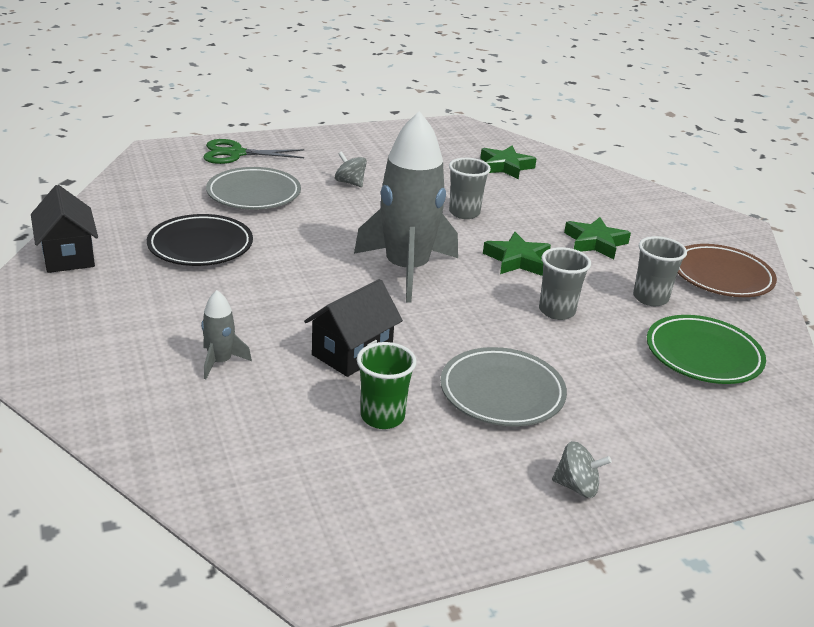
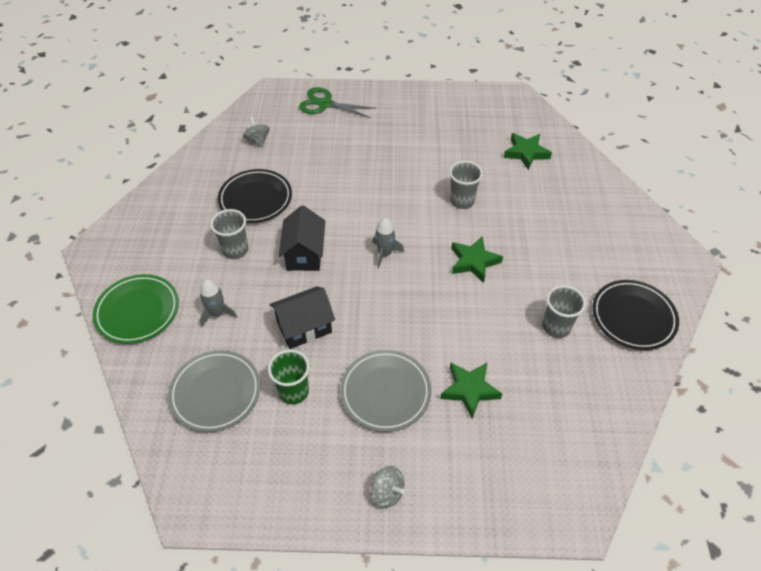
camera: 25 degrees right, 20 degrees up
(68, 256) = (169, 191): black house -> black house (304, 254)
(254, 194) = (316, 151): grey plate -> grey plate (216, 393)
(350, 183) = (392, 151): grey spinning top -> grey spinning top (258, 140)
(406, 269) = (385, 254): grey rocket -> grey rocket, size x0.43
(557, 311) = (472, 323): grey cup -> grey cup (235, 250)
(595, 243) = (548, 256): green star -> green star (469, 390)
(703, 355) = (560, 397): green plate -> green plate (138, 311)
(721, 276) = (633, 317): brown plate -> black plate

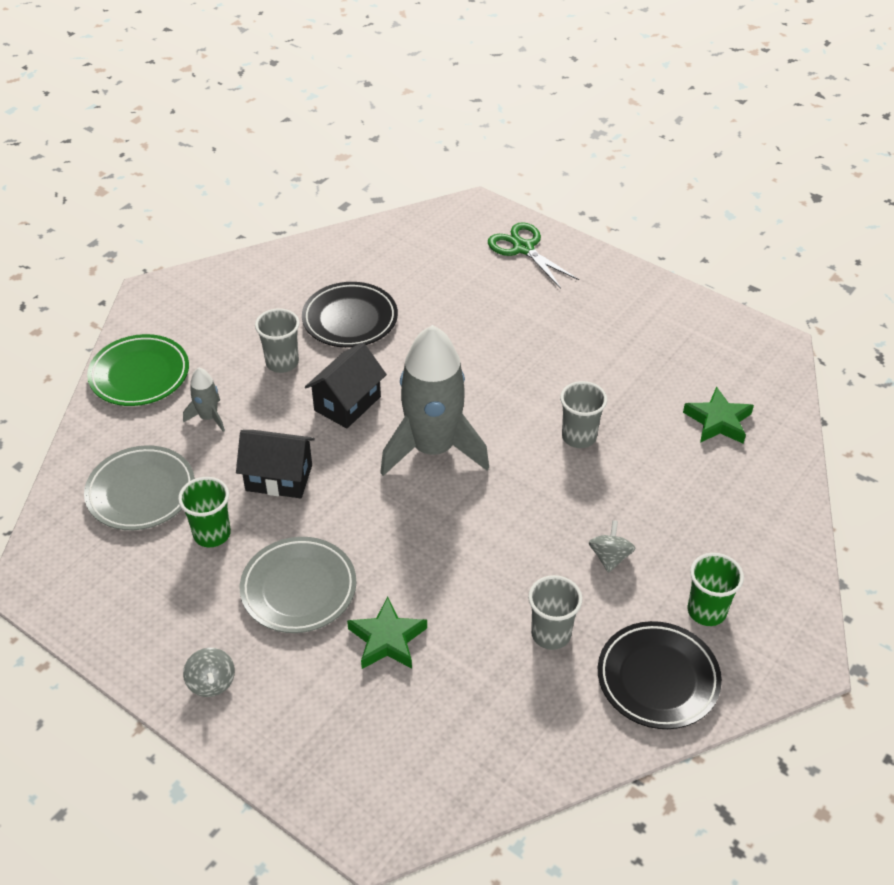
camera: 35 degrees right, 5 degrees down
(258, 140) = (410, 256): grey spinning top -> grey spinning top (610, 557)
(385, 254) = (433, 448): grey rocket -> grey rocket, size x2.32
(474, 262) = (525, 511): green star -> none
(620, 263) = (706, 611): none -> green cup

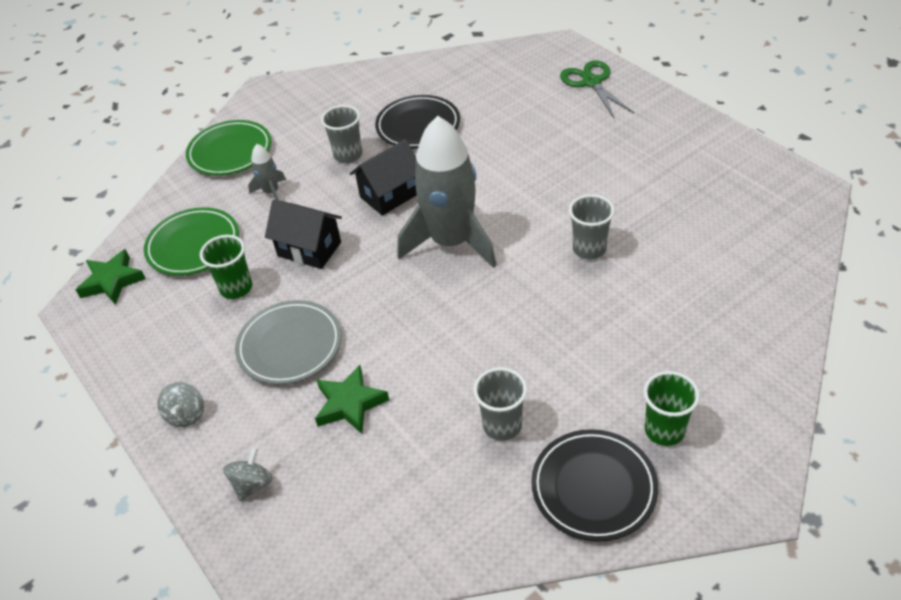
camera: 20 degrees right, 0 degrees up
(141, 492) = (193, 245): grey plate -> green plate
(610, 557) = (583, 363): grey spinning top -> grey spinning top (252, 484)
(718, 421) = (731, 252): green star -> green star (112, 281)

